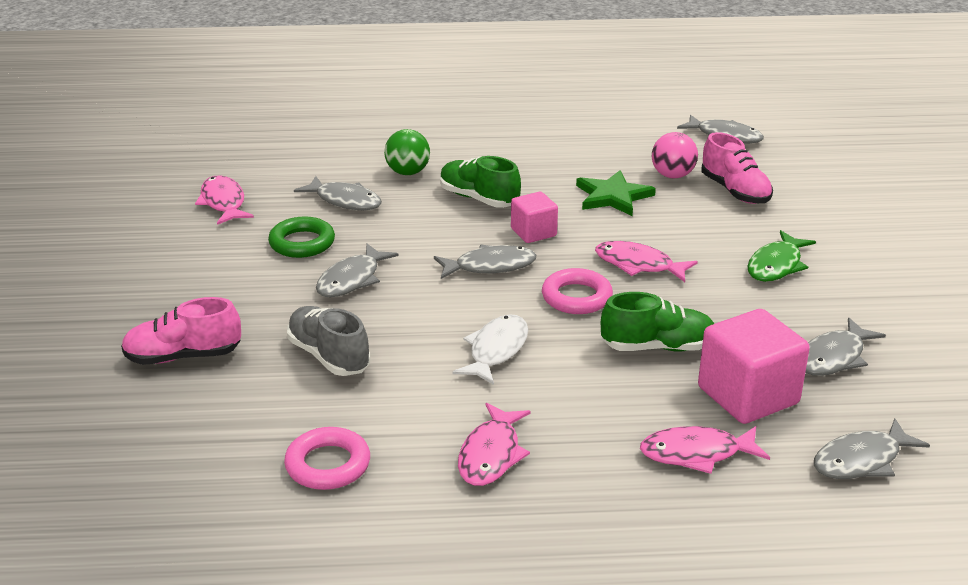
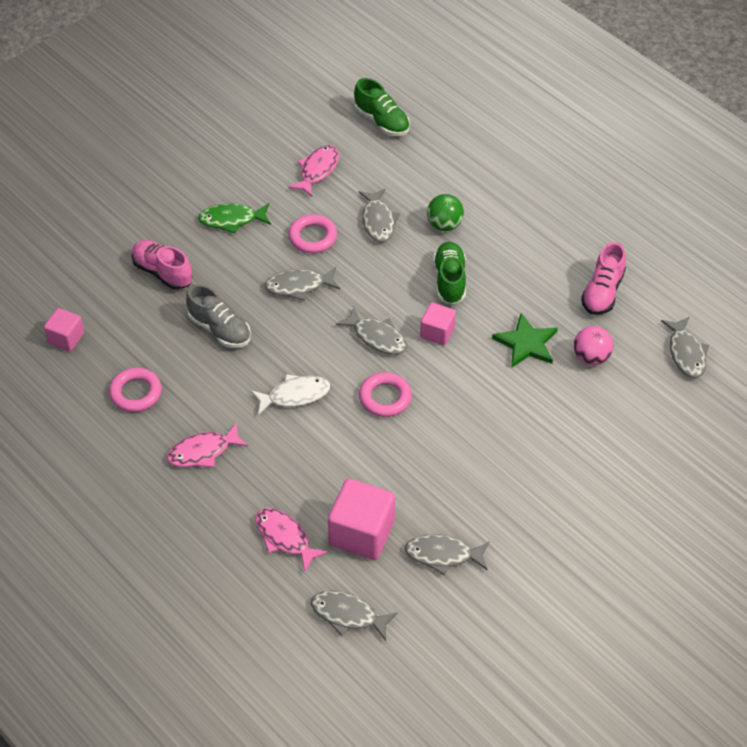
camera: 50 degrees right, 20 degrees up
(155, 481) = (66, 338): none -> pink cube
(302, 243) = (312, 237): green ring -> pink ring
(329, 356) = (220, 329): grey shoe -> grey shoe turned 120 degrees clockwise
(638, 265) = (453, 405): pink fish -> none
(657, 347) = (370, 465): green shoe -> green shoe (382, 121)
(735, 191) = (605, 402): pink shoe -> pink shoe (602, 292)
(776, 265) = (526, 474): green fish -> green fish (232, 220)

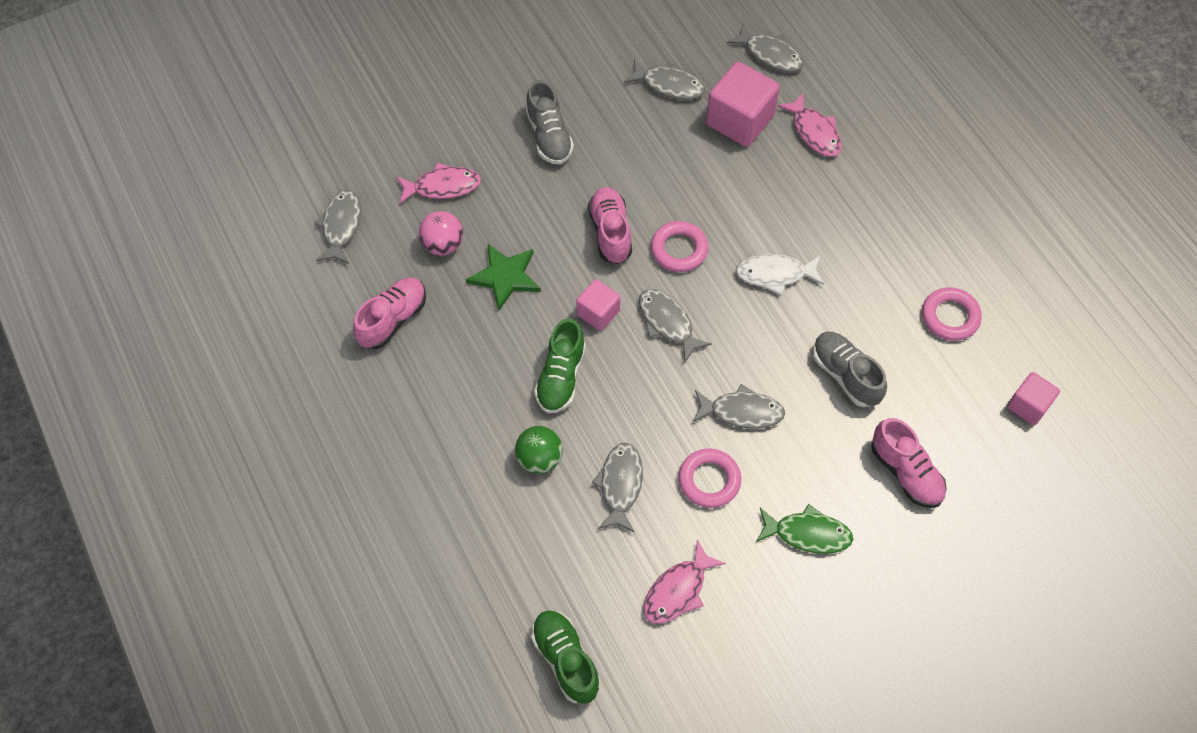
camera: 165 degrees left, 10 degrees up
(203, 452) = (883, 234): pink fish -> pink fish (442, 186)
(450, 399) = (610, 232): none -> pink shoe
(540, 474) = (549, 136): none -> grey shoe

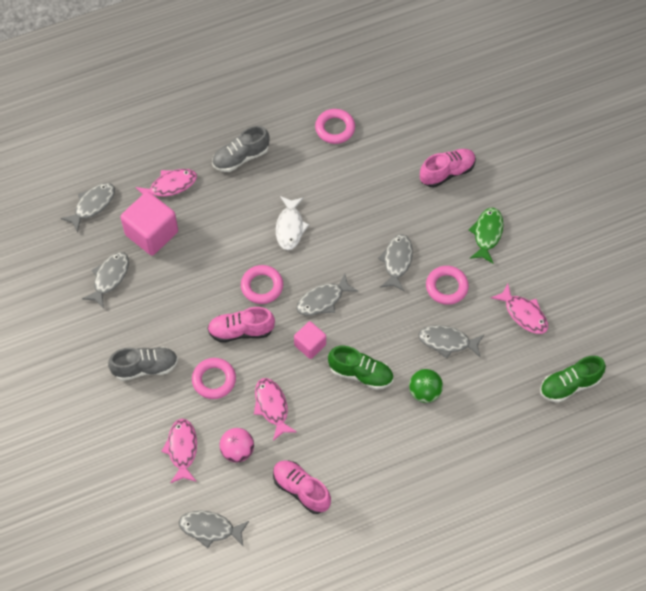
camera: 85 degrees left, 0 degrees up
(505, 277) = (272, 407): green star -> pink fish
(538, 210) = (214, 380): none -> pink ring
(845, 375) = (374, 196): grey shoe -> grey shoe (241, 157)
(1028, 406) = (404, 97): pink cube -> none

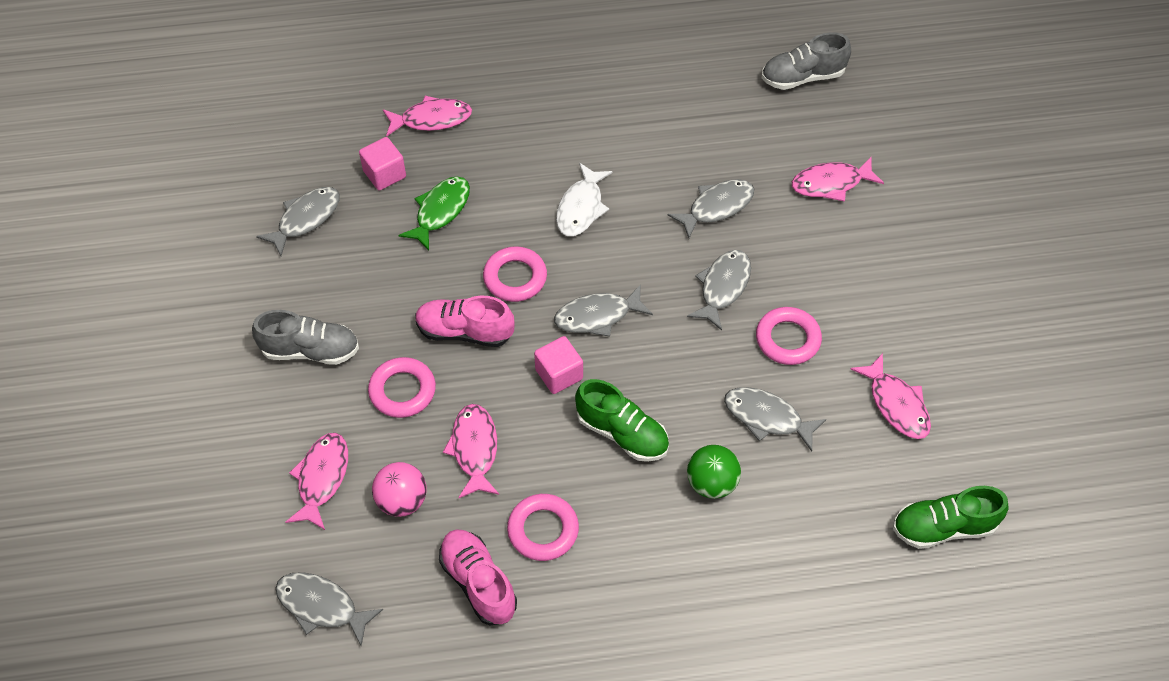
camera: 15 degrees right, 5 degrees down
(92, 205) = (317, 121): grey fish -> grey fish (716, 207)
(151, 233) = (384, 174): pink cube -> pink cube, size x0.58
(241, 157) = (541, 103): grey shoe -> grey shoe (802, 77)
(335, 128) = (685, 93): pink ring -> pink ring (543, 530)
(447, 172) = (831, 184): pink shoe -> pink fish
(487, 234) = (869, 279): green fish -> green fish (440, 211)

